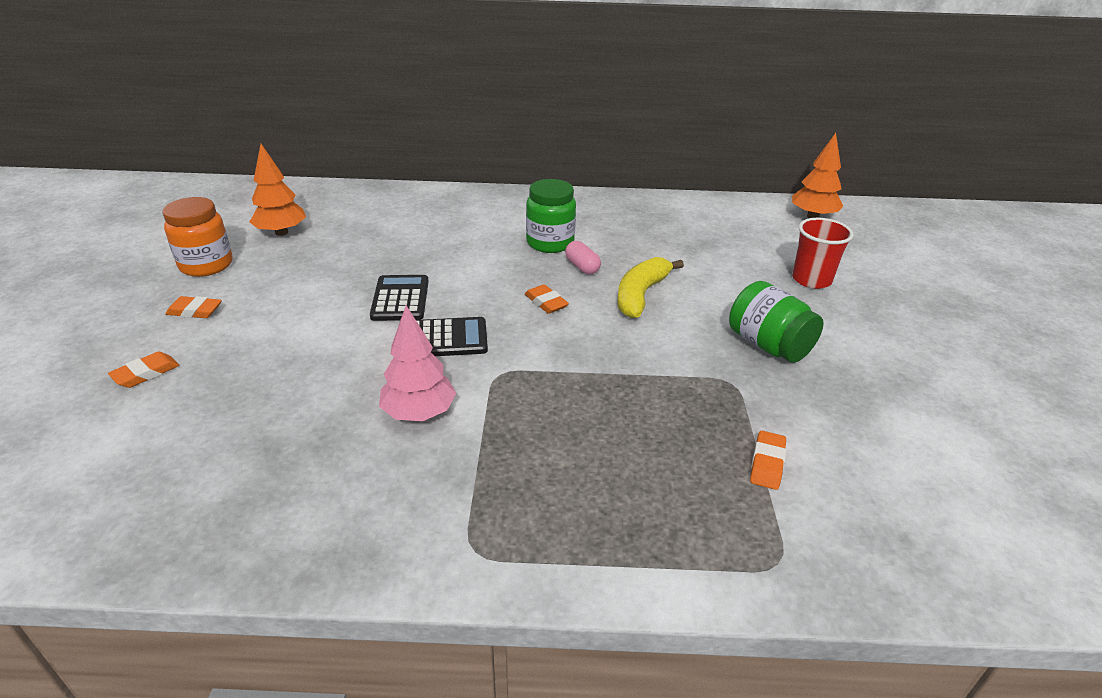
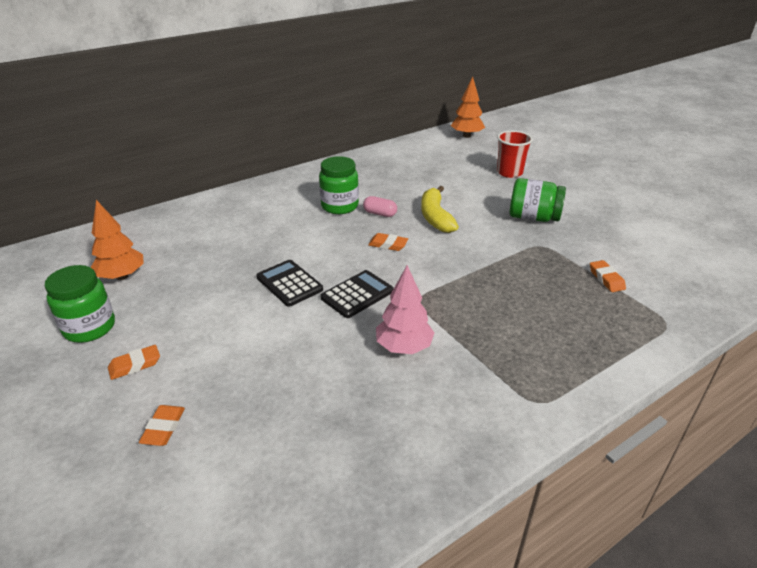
camera: 35 degrees left, 0 degrees up
(206, 265) = (90, 328): orange jar -> green jar

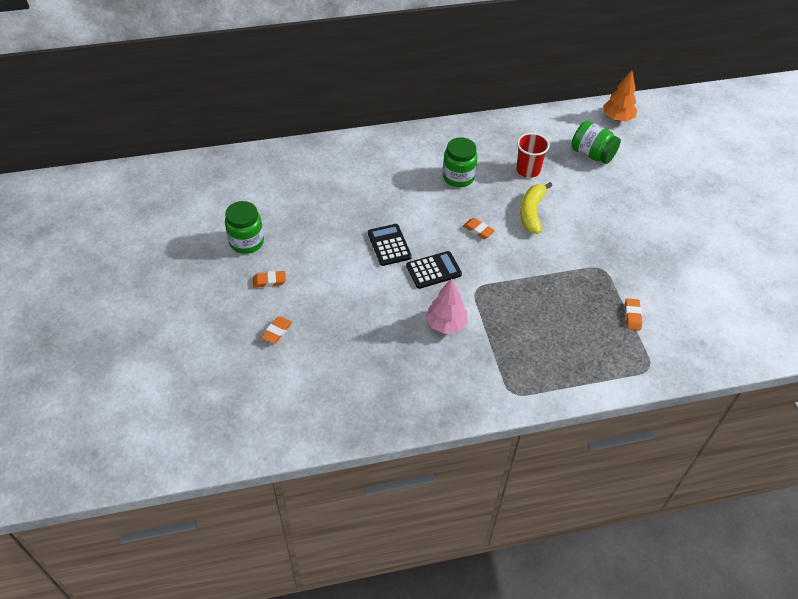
camera: 20 degrees right, 15 degrees up
(122, 276) = (275, 202): orange tree -> none
(380, 214) = (487, 195): pink capsule -> none
(509, 172) = (628, 179): red cup -> red cup (528, 170)
(533, 217) = (615, 237): green jar -> green jar (592, 154)

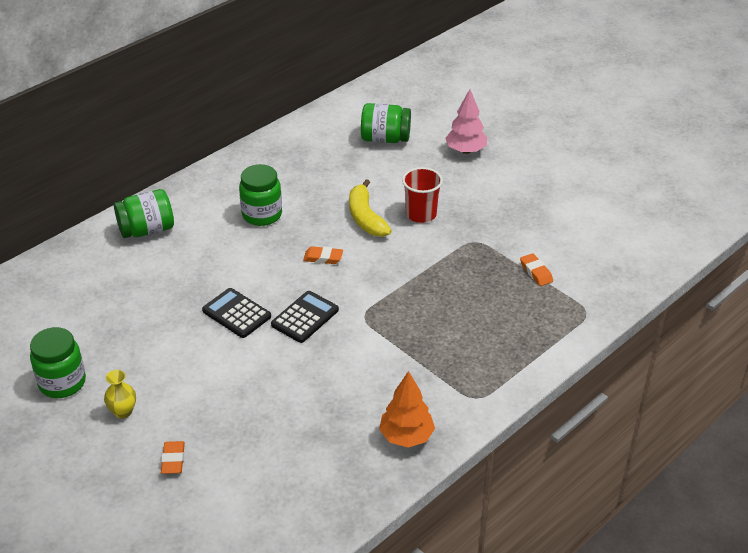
camera: 30 degrees left, 10 degrees down
(269, 281) = (123, 412): orange eraser -> yellow vase
(372, 155) = (147, 230): none -> green jar
(446, 324) = (358, 364): pink tree -> pink tree (465, 151)
(528, 170) = (331, 179): red cup -> red cup (421, 214)
(617, 118) = (385, 95): orange tree -> orange tree (406, 436)

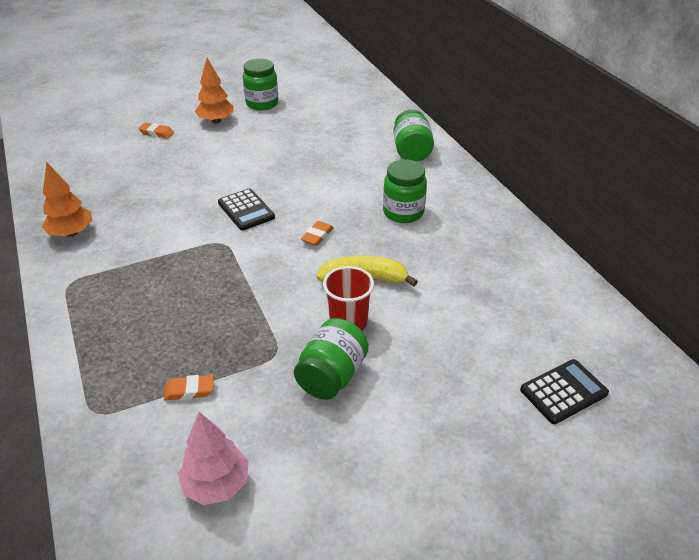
camera: 110 degrees right, 0 degrees up
(123, 412) = (216, 121): yellow vase -> orange tree
(236, 313) = (277, 178): black calculator -> black calculator (563, 392)
(385, 139) = (513, 332): green jar -> green jar (332, 376)
(465, 151) = (463, 406): pink tree -> pink tree (216, 484)

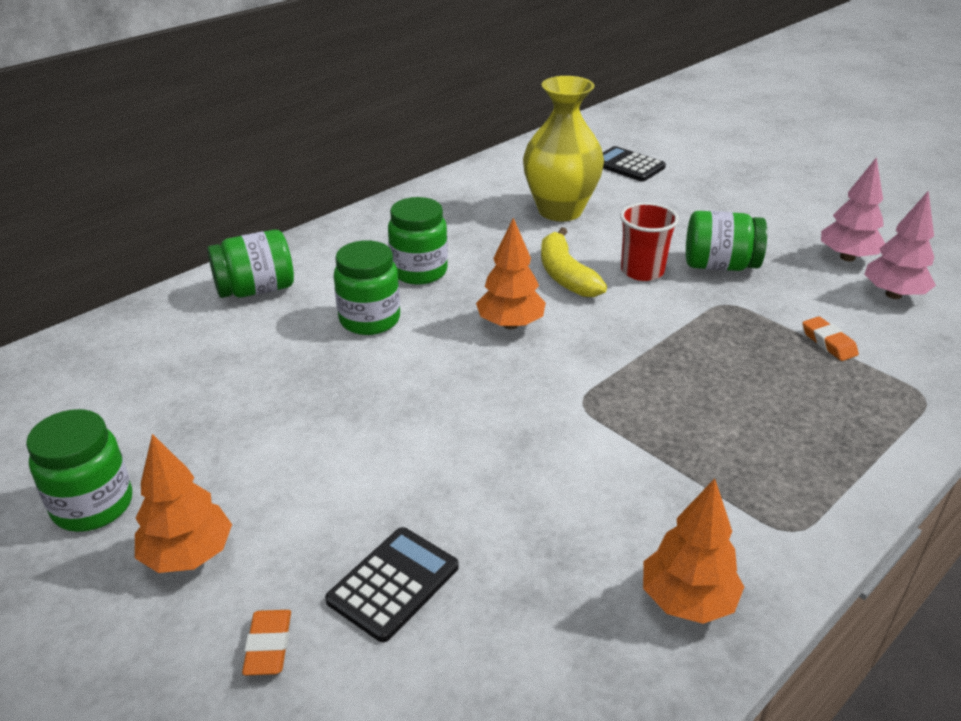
camera: 110 degrees left, 5 degrees down
(246, 210) = (490, 405): black calculator -> black calculator (393, 584)
(295, 487) = (847, 257): none -> pink tree
(317, 236) = (510, 324): orange eraser -> orange tree
(355, 184) = (370, 320): none -> green jar
(471, 307) = (560, 211): none -> yellow vase

